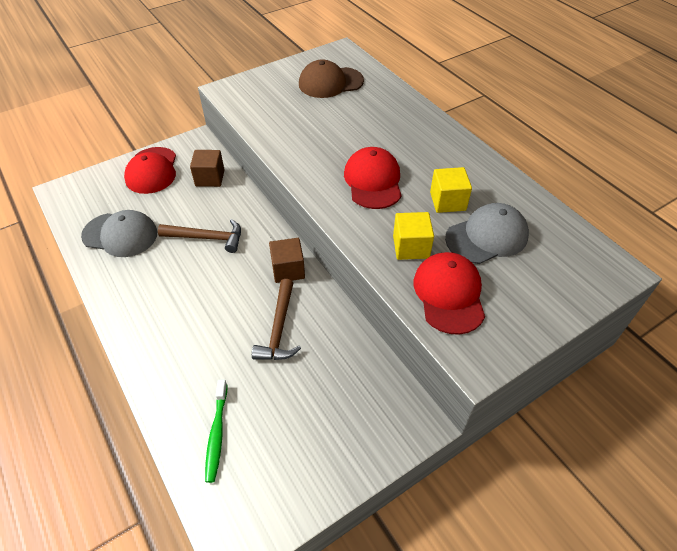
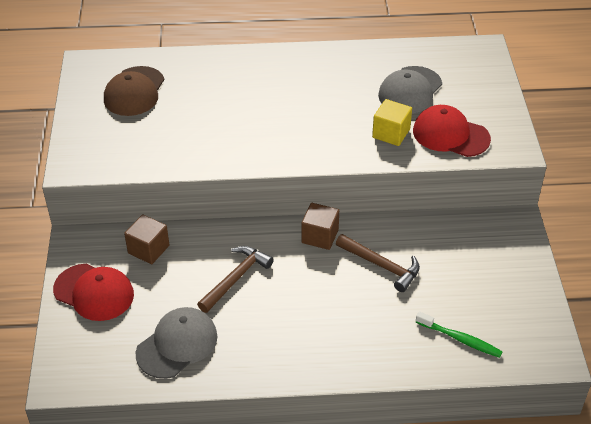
camera: 60 degrees left, 5 degrees down
(373, 181) = (300, 122): red cap -> none
(447, 201) = (357, 92): yellow cube -> none
(487, 237) = (410, 90): grey cap -> grey cap turned 150 degrees counterclockwise

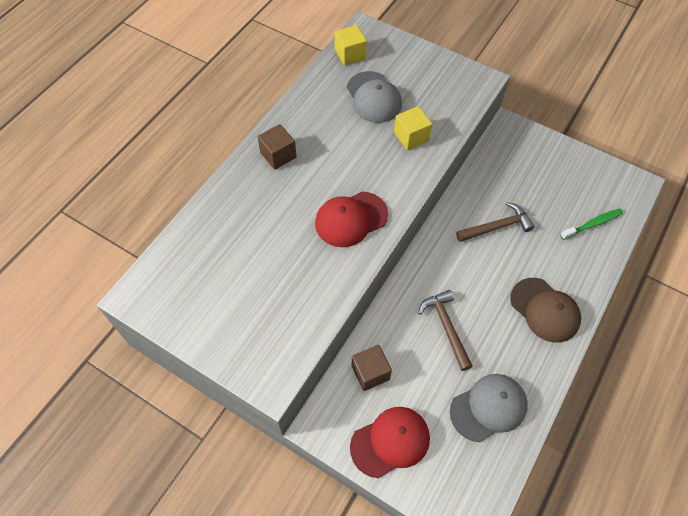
camera: 55 degrees left, 15 degrees up
(134, 91) = (211, 278): brown cap -> brown cap (545, 310)
(177, 345) = (488, 408): grey cap -> grey cap turned 75 degrees clockwise
(320, 236) = (441, 246): brown cube -> brown cube (278, 155)
(443, 54) = (350, 54): none -> yellow cube
(450, 135) = (440, 105): red cap -> red cap (351, 219)

